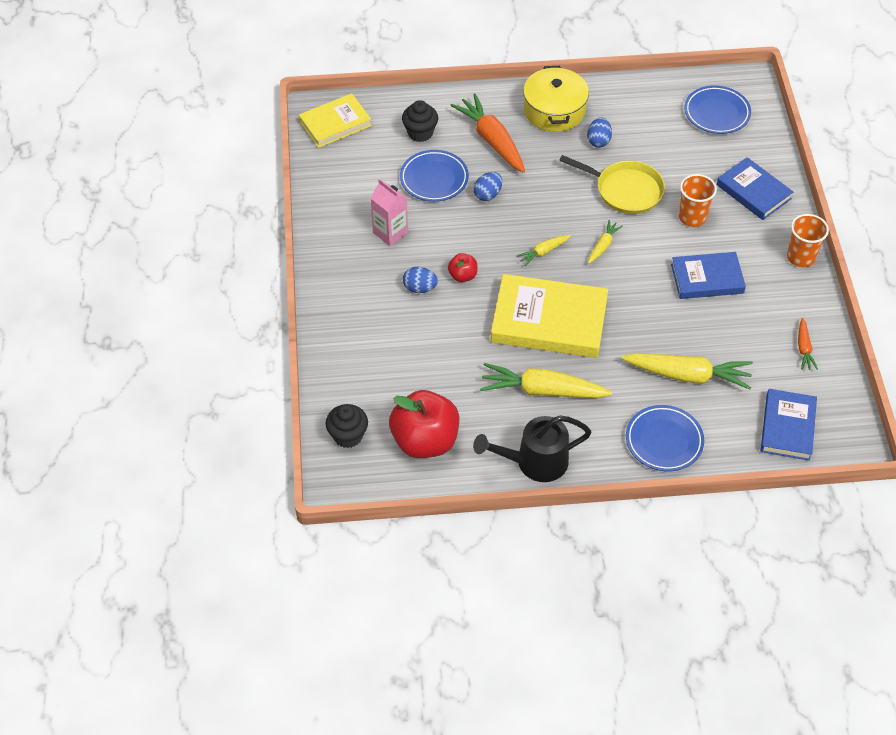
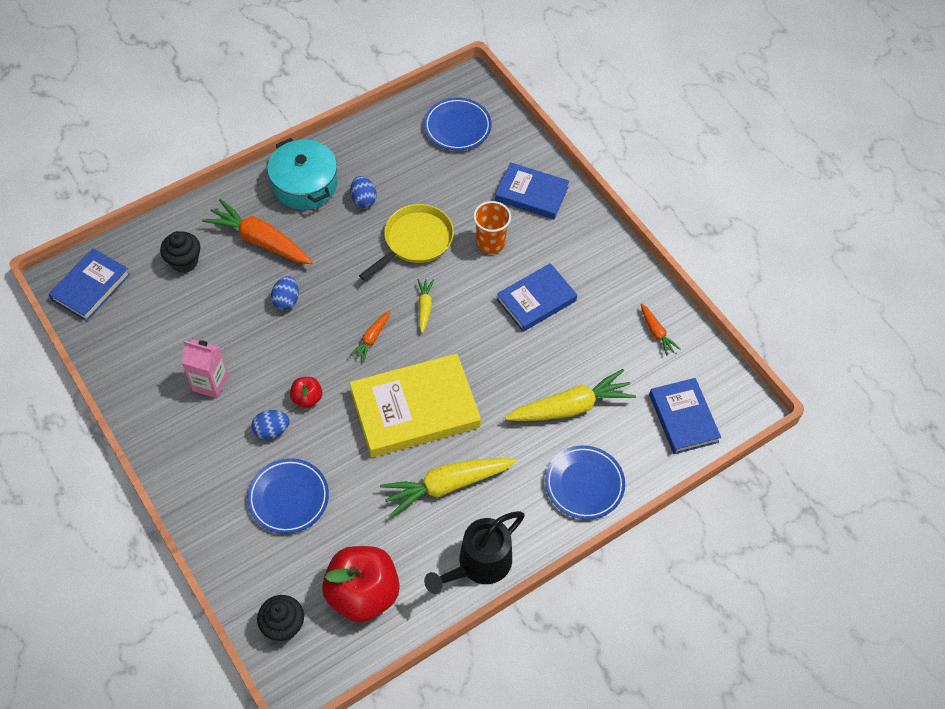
camera: 30 degrees left, 5 degrees up
(335, 123) = (91, 287): yellow book -> blue book
(434, 179) = (224, 306): blue plate -> blue plate (288, 498)
(543, 252) = (372, 338): yellow carrot -> orange carrot
(554, 110) = (304, 184): yellow pot -> turquoise pot
(625, 190) = (415, 241): yellow pan -> yellow pan turned 45 degrees counterclockwise
(801, 257) = (606, 242): orange cup -> none

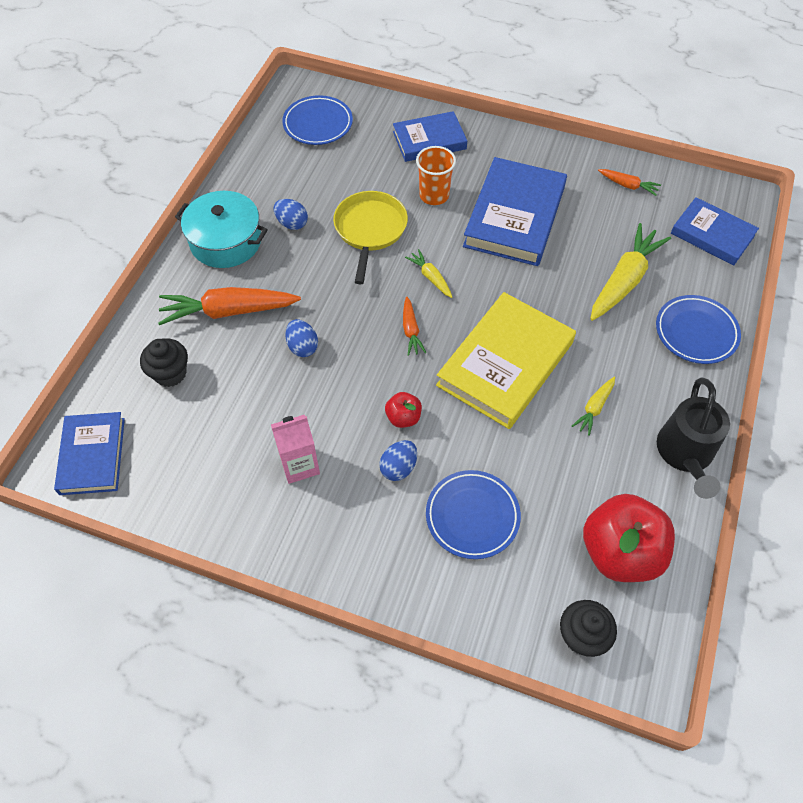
camera: 35 degrees left, 0 degrees up
(447, 485) = (594, 408): yellow carrot -> yellow carrot, size x0.50
(536, 300) = (514, 216): blue book -> blue book, size x1.61

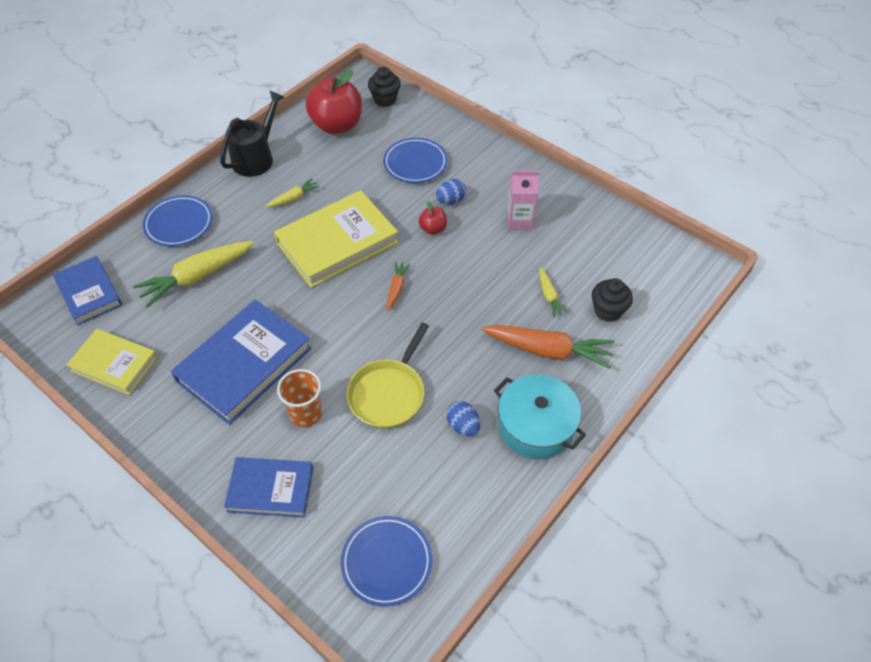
camera: 160 degrees left, 5 degrees down
(92, 456) = (674, 267): blue book -> none
(302, 347) = (491, 301): blue egg -> none
(430, 277) = (356, 328): yellow carrot -> yellow carrot (549, 296)
(628, 185) = (114, 364): orange carrot -> yellow book

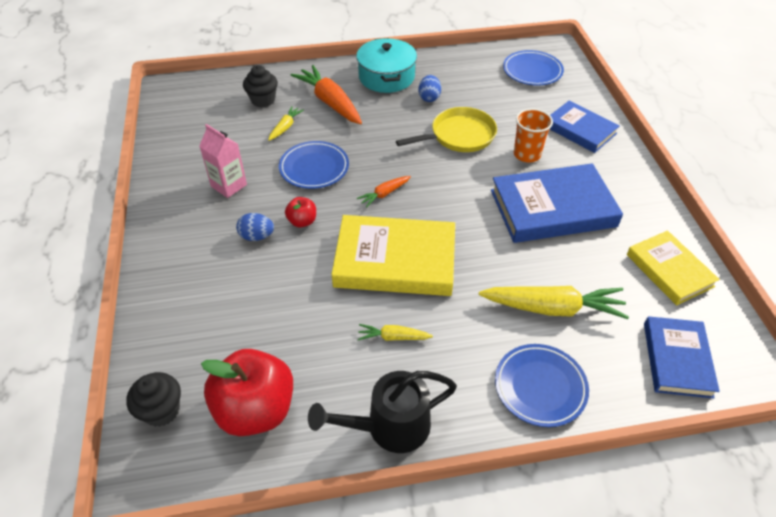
camera: 140 degrees left, 5 degrees down
(415, 163) = (238, 295): blue plate -> blue plate (314, 168)

